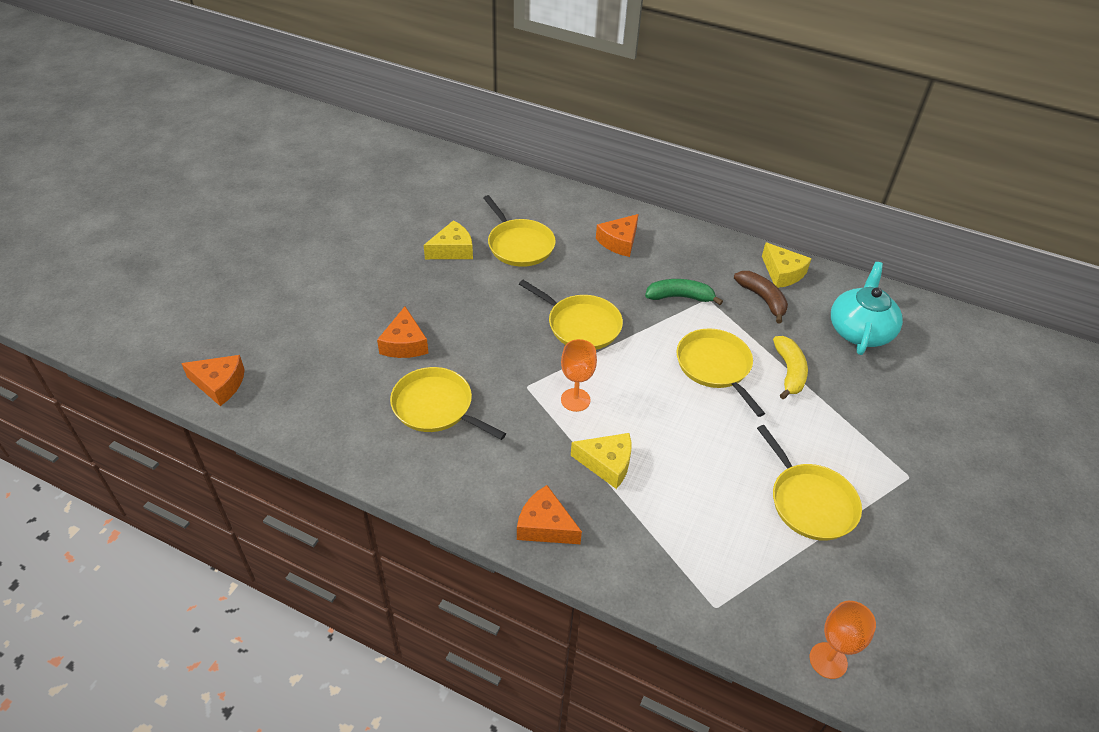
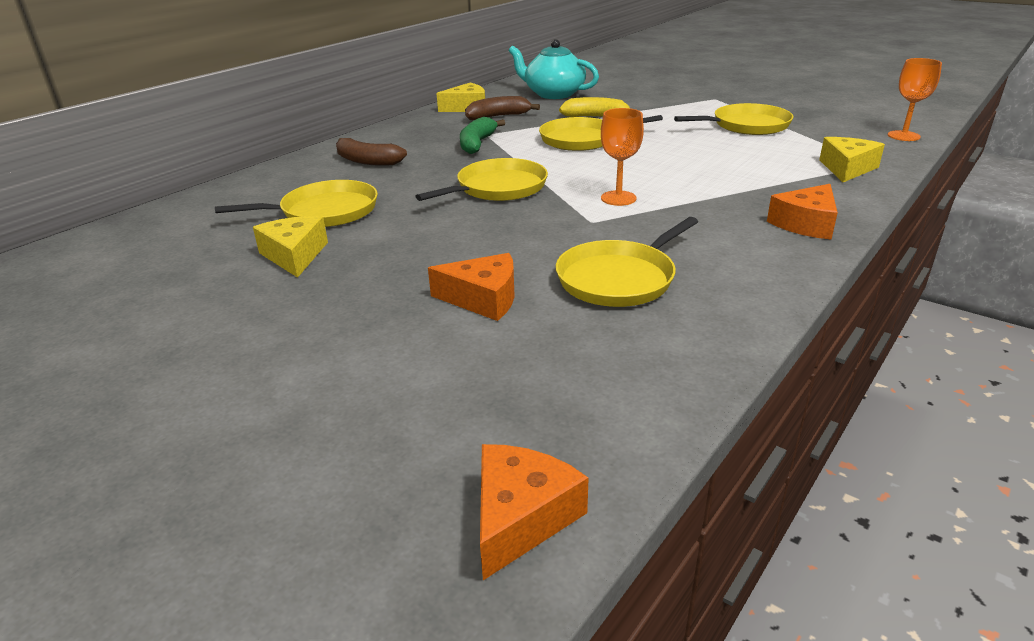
camera: 75 degrees left, 15 degrees down
(607, 464) = (713, 190): yellow cheese -> yellow cheese (847, 168)
(619, 242) = (367, 161): orange cheese -> brown banana

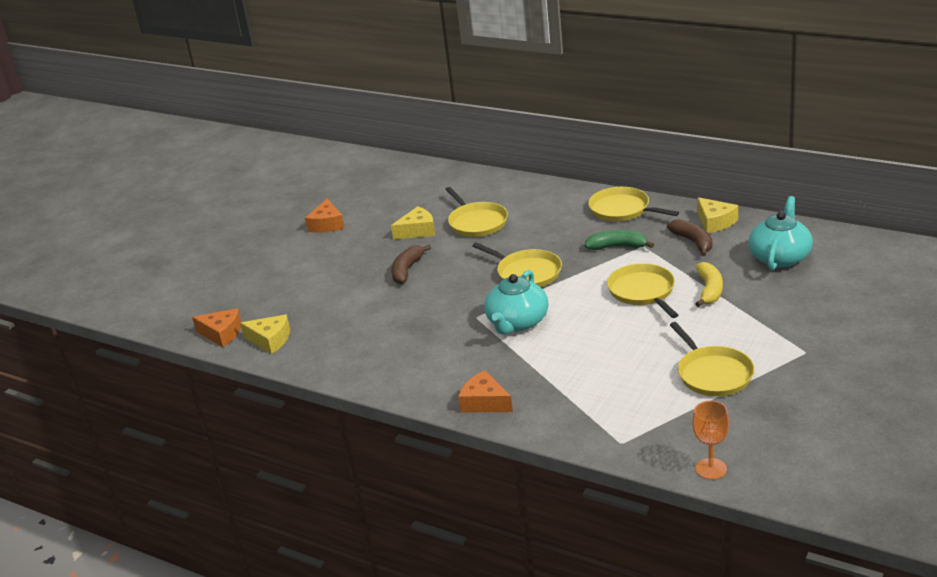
camera: 85 degrees right, 0 degrees up
(367, 161) = (567, 212): brown banana -> brown banana (407, 270)
(483, 299) = (374, 297): orange cheese -> orange cheese (327, 224)
(618, 198) = (517, 322): orange goblet -> turquoise teapot
(619, 279) = (398, 335): yellow pan -> yellow pan (622, 210)
(847, 168) = (604, 427): yellow cheese -> yellow cheese (270, 340)

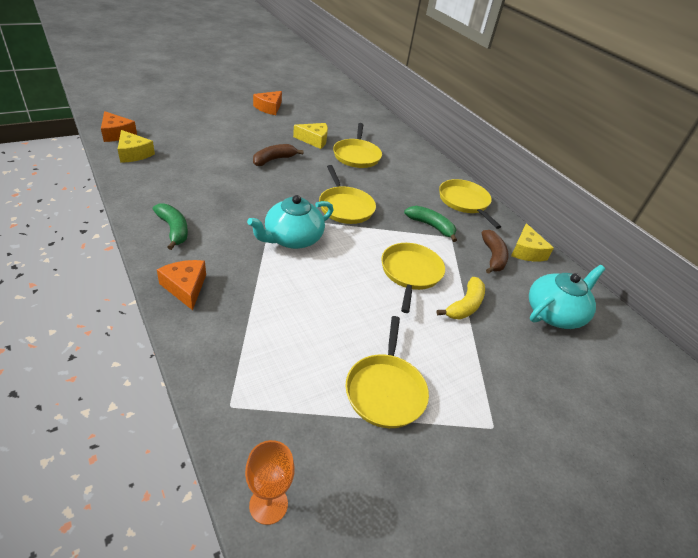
camera: 20 degrees right, 10 degrees up
(410, 373) = (173, 230): none -> green banana

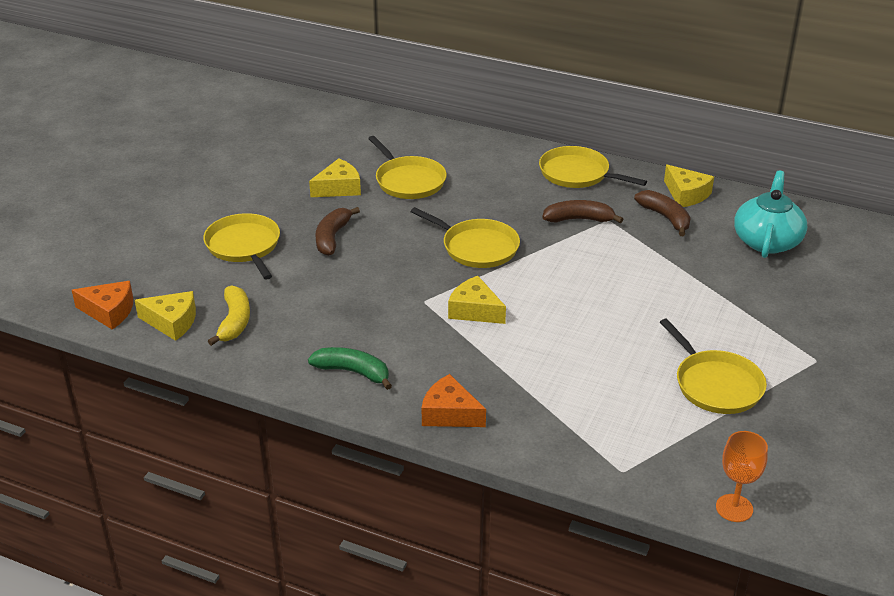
camera: 30 degrees left, 5 degrees down
(269, 108) = (227, 174): orange cheese -> none
(292, 239) = (474, 310): turquoise teapot -> yellow cheese
(410, 273) = (617, 277): yellow pan -> yellow pan (244, 246)
(431, 226) = (579, 219): green banana -> brown banana
(465, 305) = (694, 278): yellow banana -> yellow banana (234, 322)

